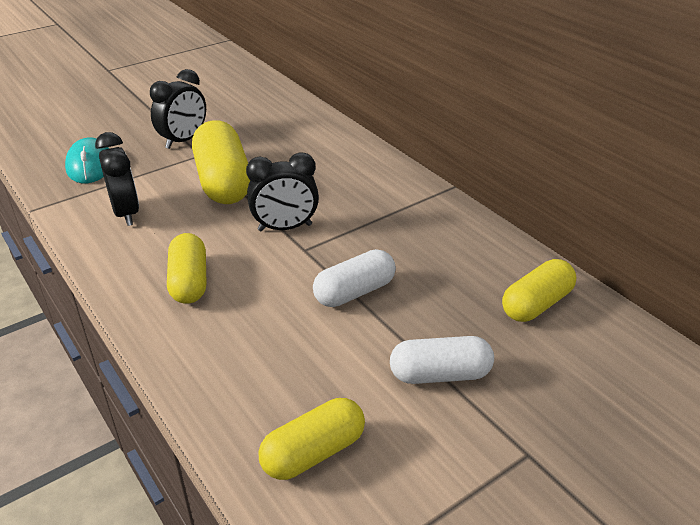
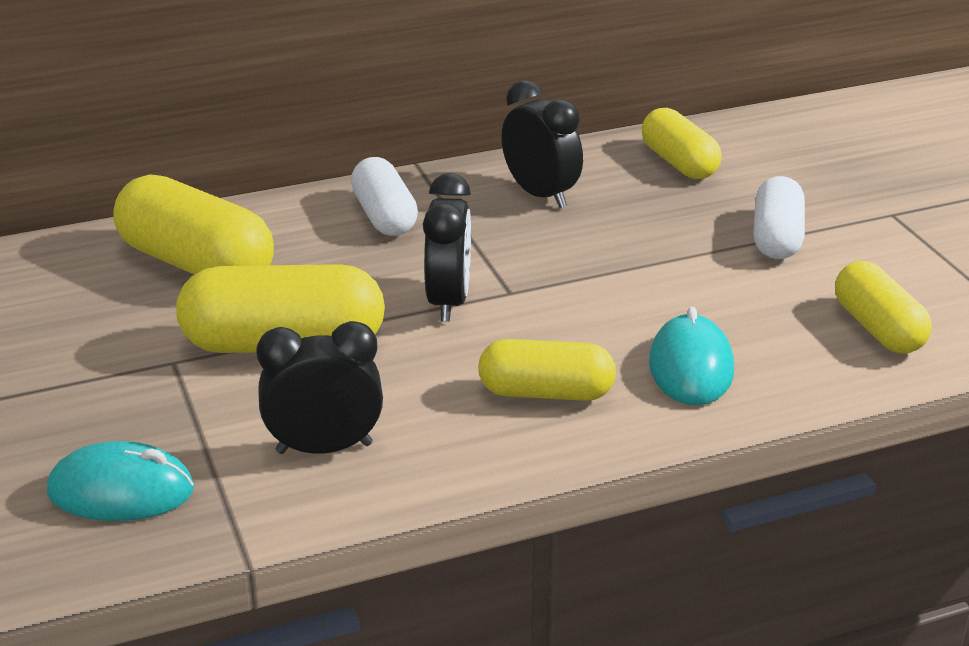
camera: 75 degrees left, 5 degrees down
(184, 140) = (105, 376): black clock -> black clock (541, 195)
(231, 343) = (691, 367): none -> turquoise mouse
(296, 140) = (196, 264): none -> yellow capsule
(354, 292) = (618, 268): white capsule -> white capsule (384, 216)

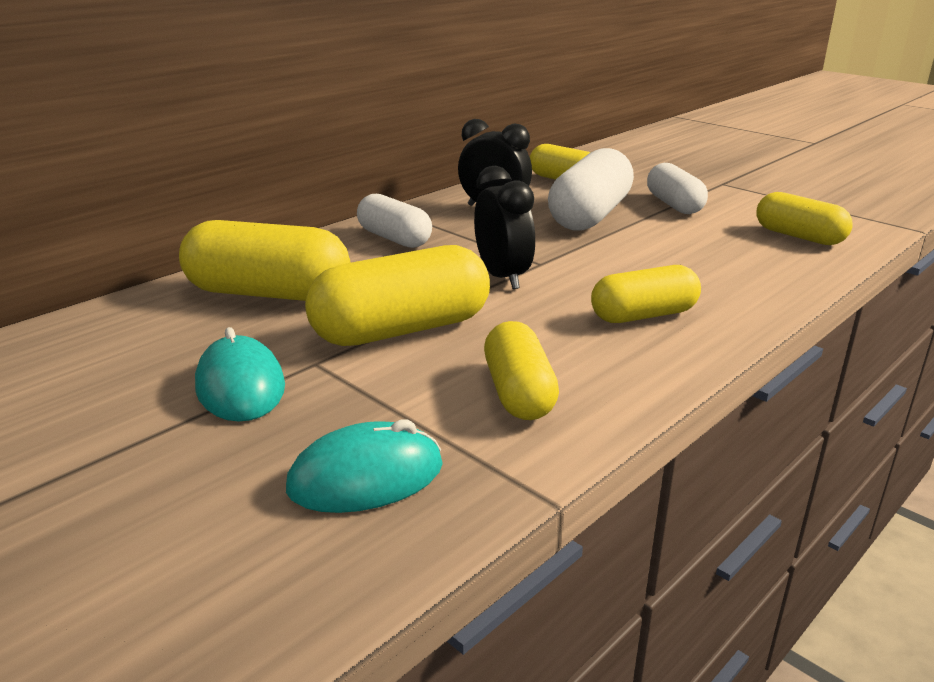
camera: 25 degrees left, 5 degrees down
(324, 448) = (519, 393): black clock -> yellow capsule
(646, 232) = (590, 216): none -> white capsule
(691, 367) = (719, 279): turquoise mouse -> turquoise mouse (240, 386)

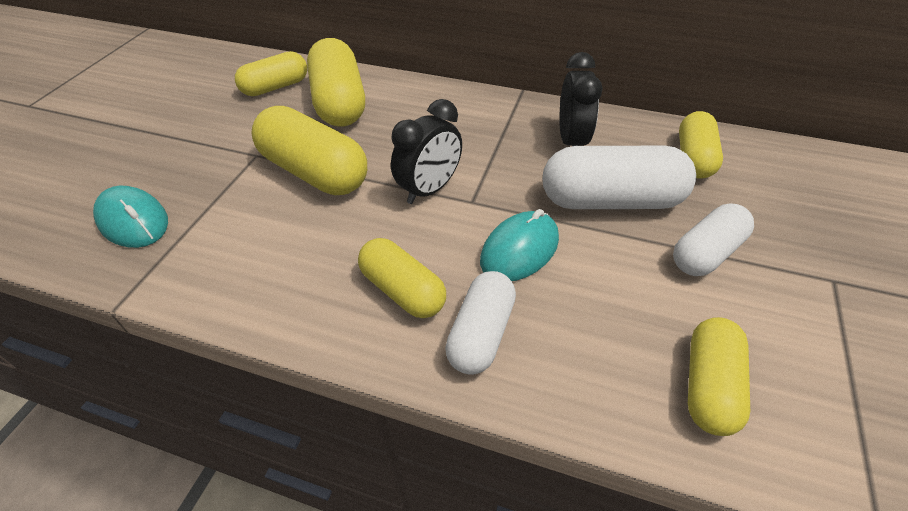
camera: 65 degrees right, 20 degrees up
(240, 386) = (219, 141): turquoise mouse -> turquoise mouse (519, 250)
(394, 238) = (464, 116): white capsule -> white capsule (481, 334)
(519, 393) = (244, 253): yellow capsule -> yellow capsule (275, 87)

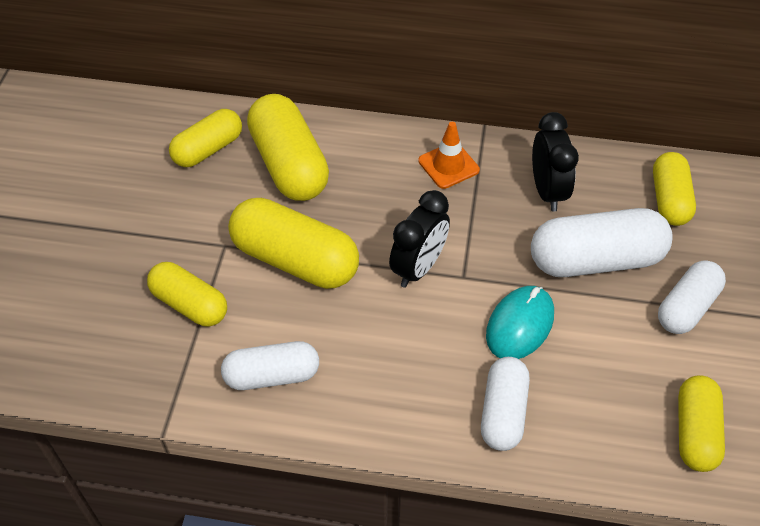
camera: 10 degrees left, 5 degrees up
(133, 221) = (133, 340): turquoise mouse -> none
(249, 267) = (272, 375): none -> white capsule
(403, 290) = (424, 380): yellow capsule -> yellow capsule (190, 304)
(482, 115) = (448, 165): none -> orange traffic cone

